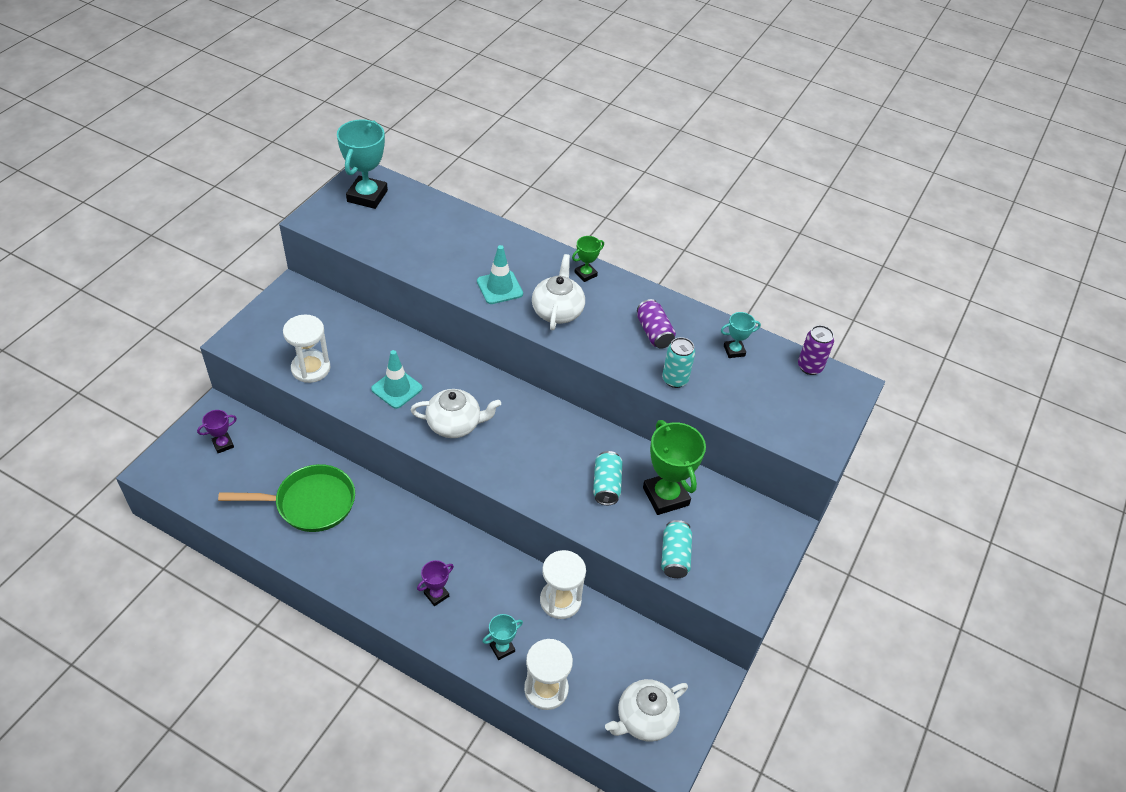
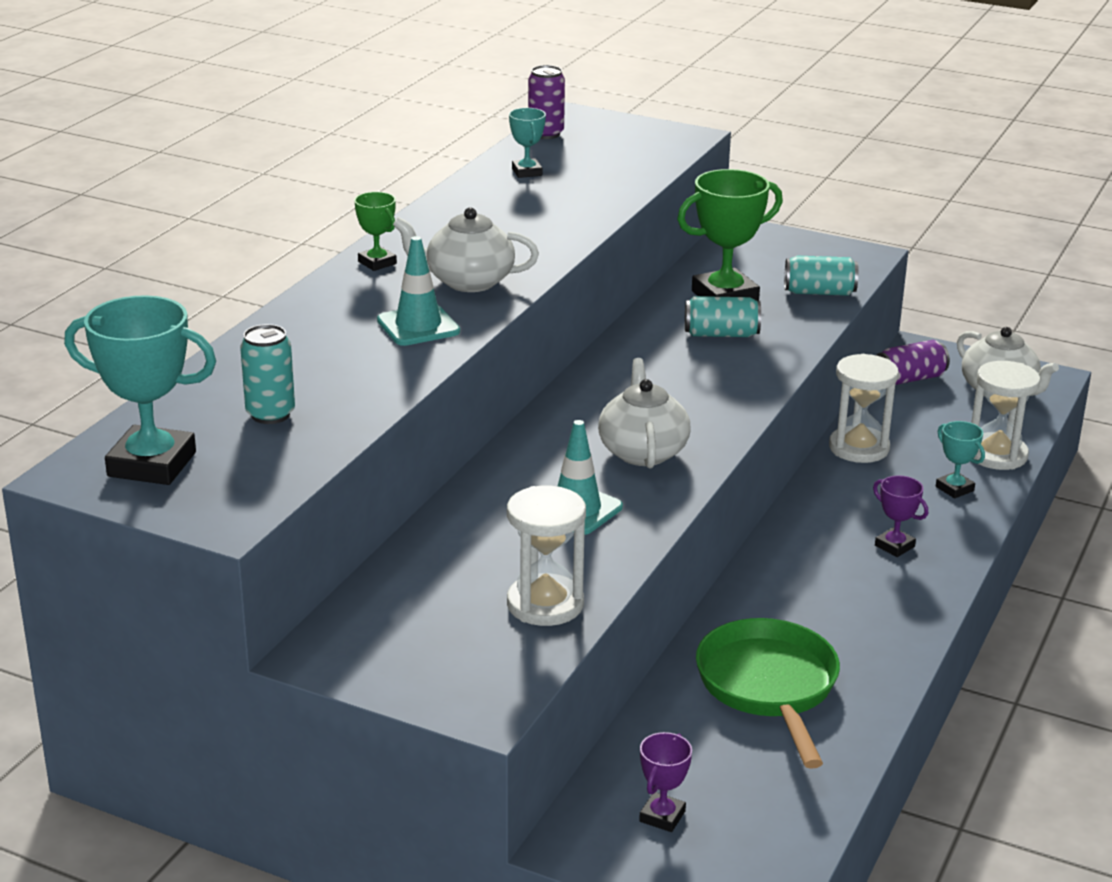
camera: 90 degrees left, 20 degrees down
(223, 444) = (662, 816): purple trophy -> purple trophy turned 60 degrees clockwise
(654, 332) = (502, 218): purple can -> purple can (910, 379)
(675, 379) = (593, 206): turquoise can -> turquoise can (270, 414)

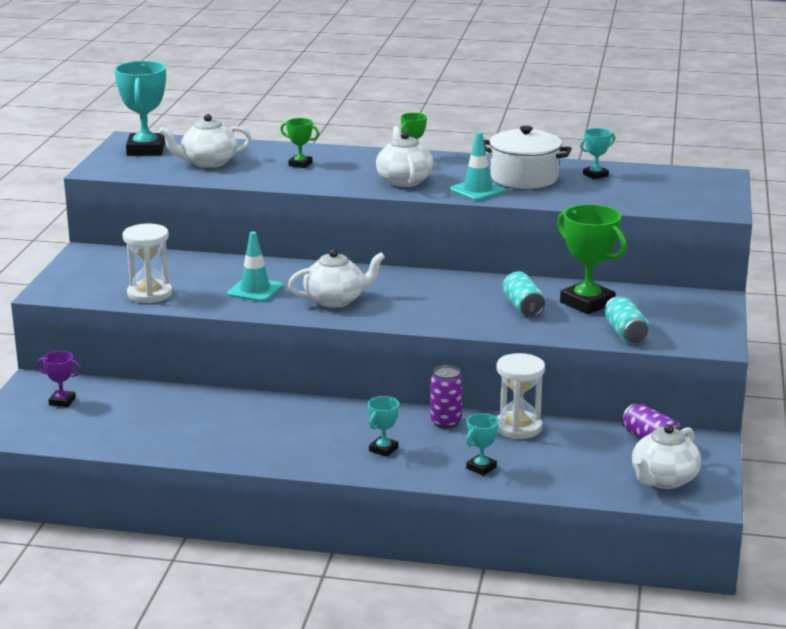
camera: 75 degrees right, 5 degrees down
(270, 414) = (208, 162): turquoise can -> white teapot
(339, 342) = (300, 164): none -> green trophy
(418, 326) = (333, 177): turquoise traffic cone -> turquoise traffic cone (477, 190)
(509, 210) = (524, 178): none -> white pot
(546, 134) = (673, 172): purple can -> purple can (445, 422)
(768, 687) = (195, 420): green pan -> none
(894, 546) = (383, 449): purple trophy -> turquoise trophy
(996, 455) = (548, 483): white hourglass -> none

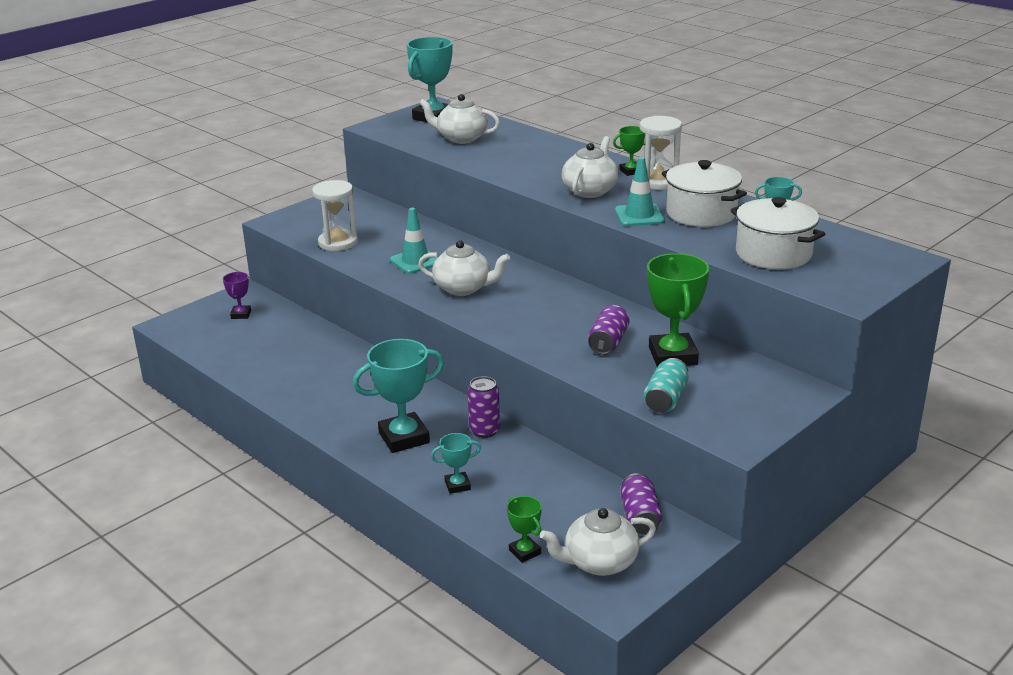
camera: 35 degrees right, 5 degrees up
(62, 401) = (241, 314): purple trophy -> purple trophy turned 45 degrees clockwise
(300, 164) = (529, 155): green trophy -> green trophy (525, 552)
(383, 449) = (404, 438): turquoise trophy -> turquoise trophy, size x1.96
(518, 427) = (537, 458): white hourglass -> white hourglass (658, 182)
(523, 307) = (608, 342): turquoise can -> purple can
(624, 194) = (773, 254): none -> white pot

